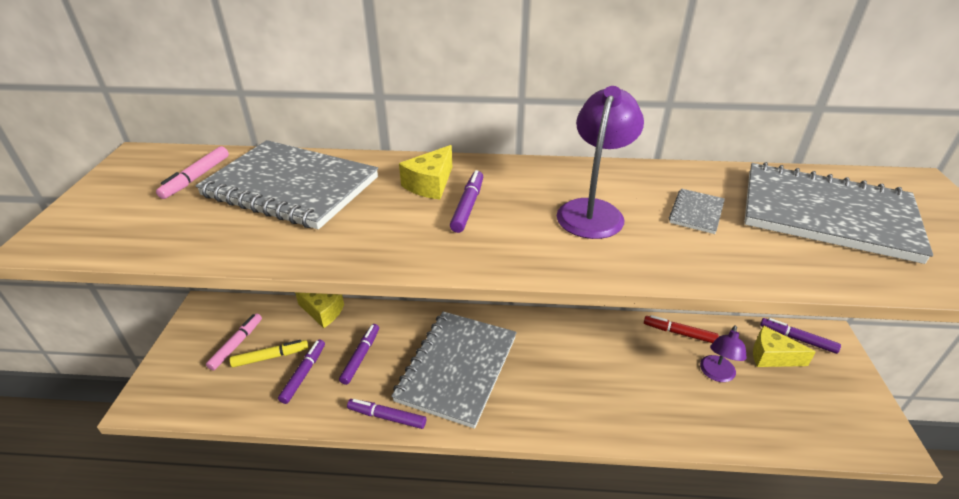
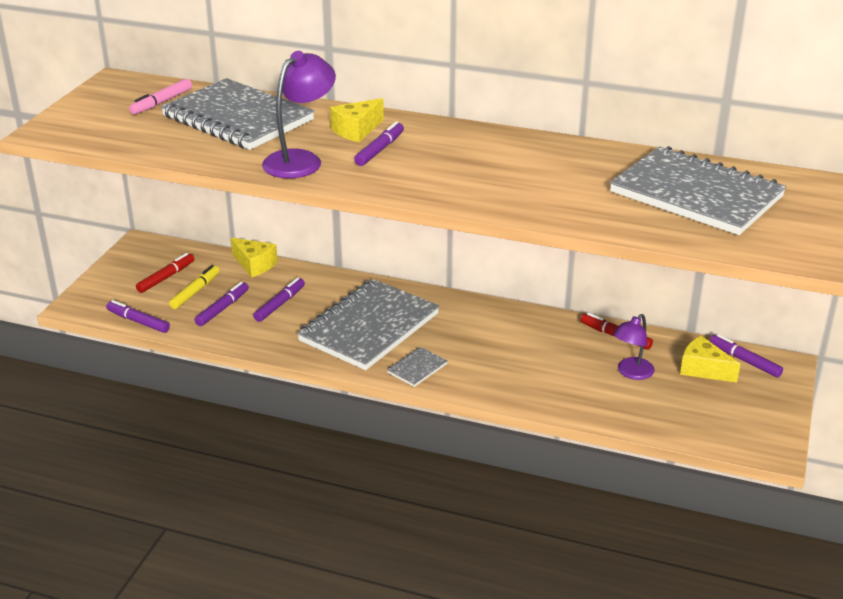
camera: 15 degrees right, 5 degrees down
(237, 344) = (166, 277): pink marker -> red marker
(271, 357) = (195, 291): yellow marker -> yellow marker turned 60 degrees counterclockwise
(387, 417) = (288, 350): purple marker -> purple marker (138, 321)
(593, 211) = (486, 166): purple lamp -> purple lamp (300, 160)
(696, 212) = (577, 179): grey notebook -> grey notebook (417, 368)

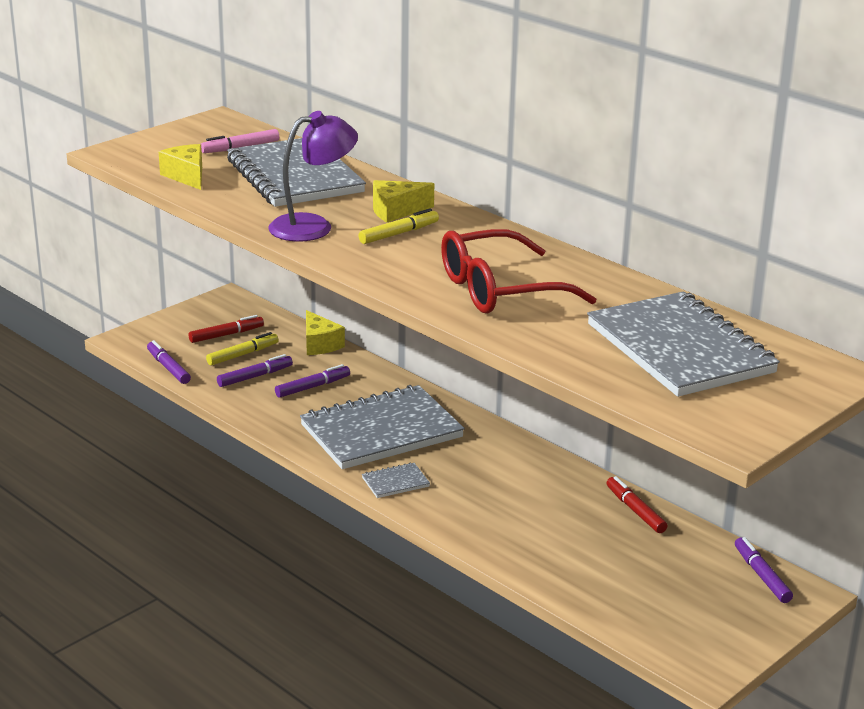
camera: 25 degrees right, 5 degrees down
(380, 150) = (399, 234): purple marker -> yellow marker
(512, 179) = (500, 290): none -> red glasses
(631, 373) = (618, 550): purple lamp -> none
(703, 369) = (704, 570): yellow cheese -> yellow cheese (187, 176)

